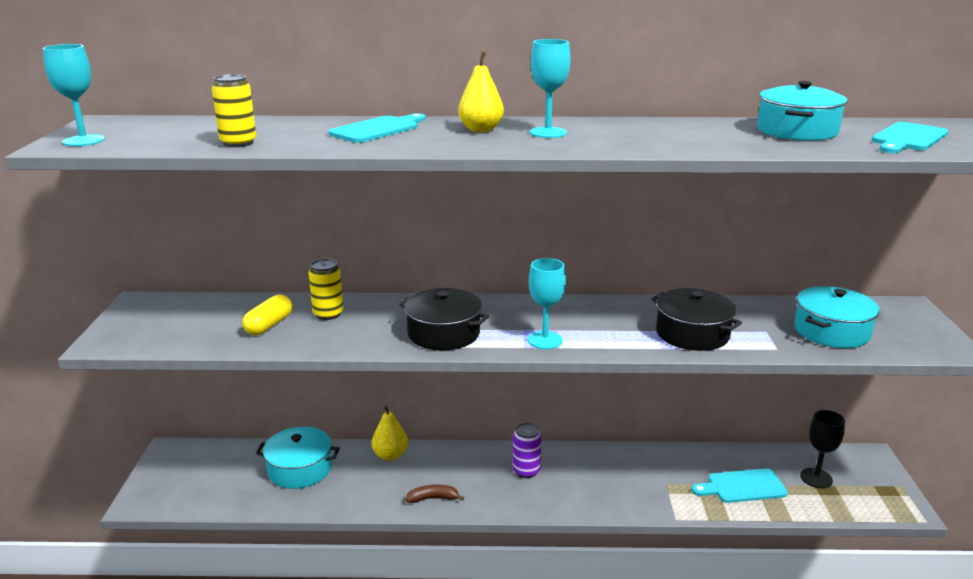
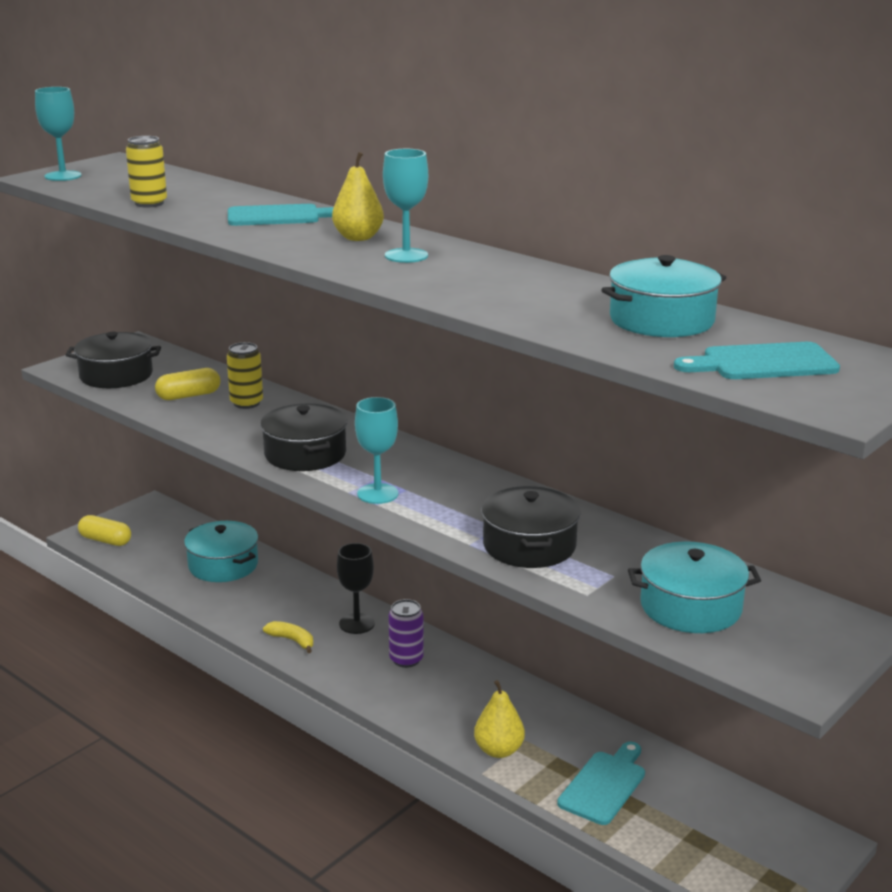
camera: 40 degrees right, 0 degrees up
(166, 497) = (105, 540): none -> yellow capsule
(170, 332) = (116, 375): none -> black pot
(390, 455) = (309, 588): yellow pear -> yellow pear (498, 750)
(433, 498) = (292, 640): brown banana -> yellow banana
(742, 486) = (604, 785): turquoise cutting board -> turquoise cutting board turned 90 degrees clockwise
(816, 478) = (708, 823): black goblet -> black goblet (357, 624)

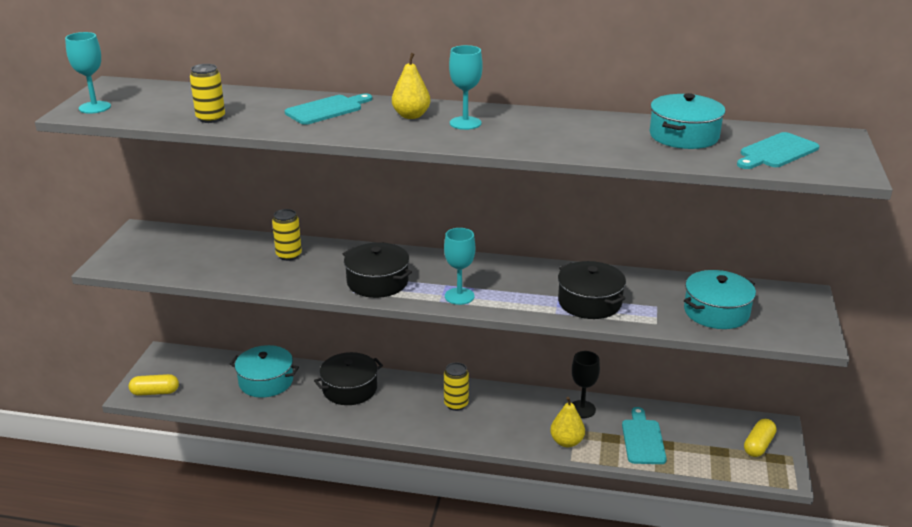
camera: 30 degrees left, 5 degrees up
(116, 375) = (160, 260): black pot -> black pot (350, 389)
(189, 396) = (238, 261): yellow capsule -> yellow capsule (758, 445)
(292, 640) = (369, 418): yellow banana -> none
(357, 624) = (400, 391): black goblet -> black goblet (582, 409)
(406, 659) = (456, 404): purple can -> yellow can

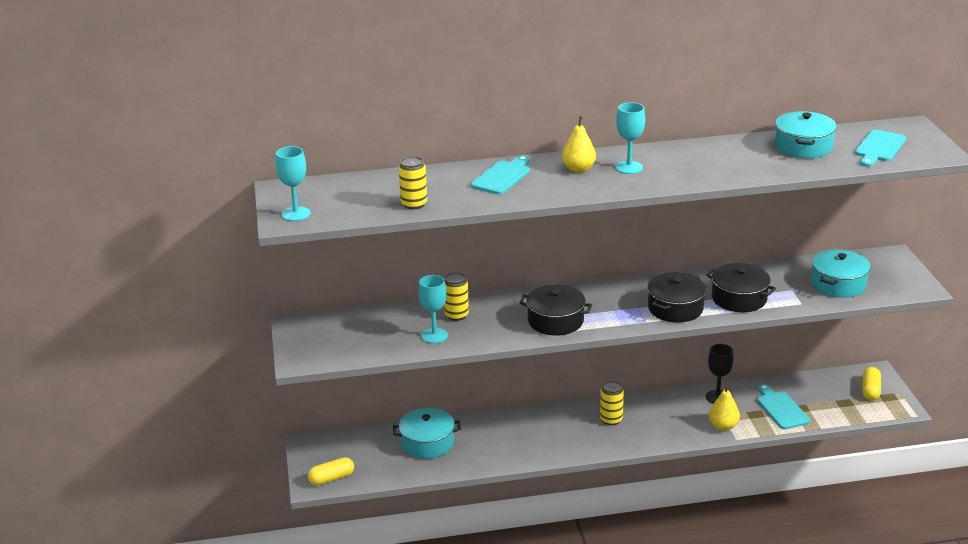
camera: 20 degrees left, 0 degrees up
(350, 389) = (509, 430): black pot -> black pot (675, 308)
(459, 296) = (633, 317): turquoise goblet -> turquoise goblet (434, 335)

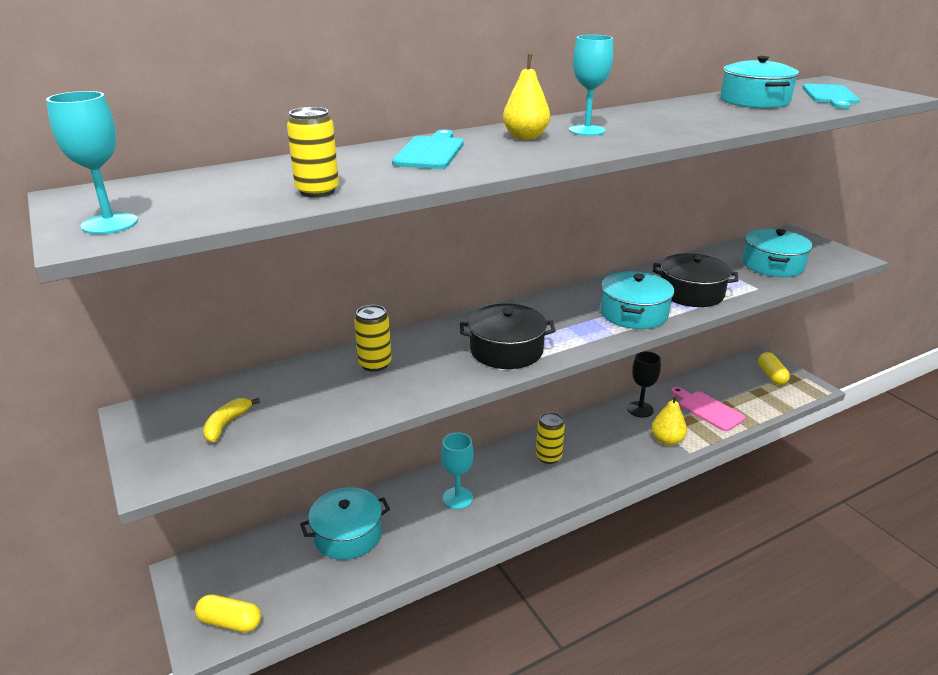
camera: 20 degrees left, 0 degrees up
(331, 478) = (230, 622): yellow capsule -> yellow capsule turned 60 degrees clockwise
(346, 339) = (226, 424): none -> yellow banana
(434, 335) = (356, 397): turquoise goblet -> turquoise goblet (457, 498)
(675, 308) = (634, 313): black pot -> turquoise pot
(781, 409) = (708, 409): turquoise cutting board -> pink cutting board

